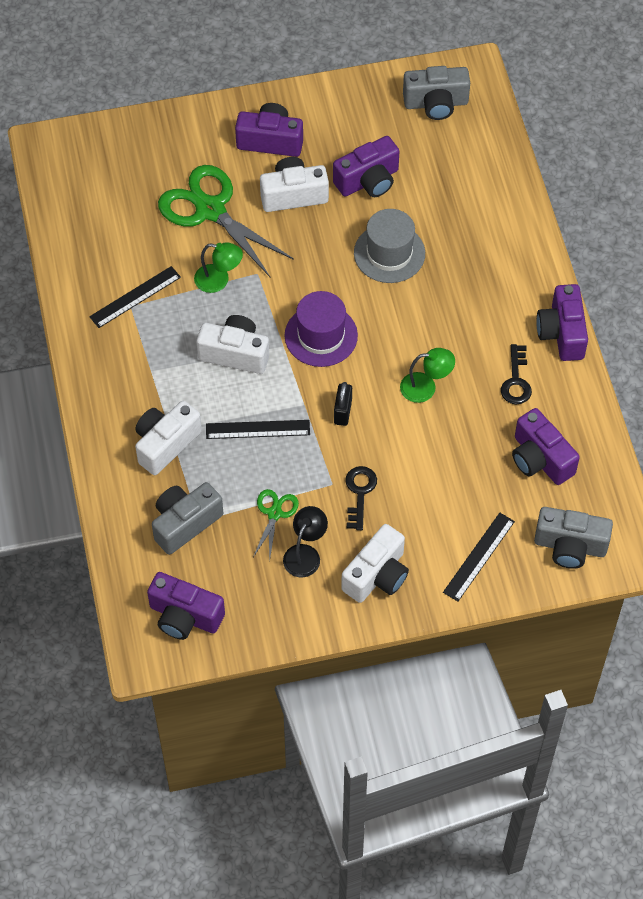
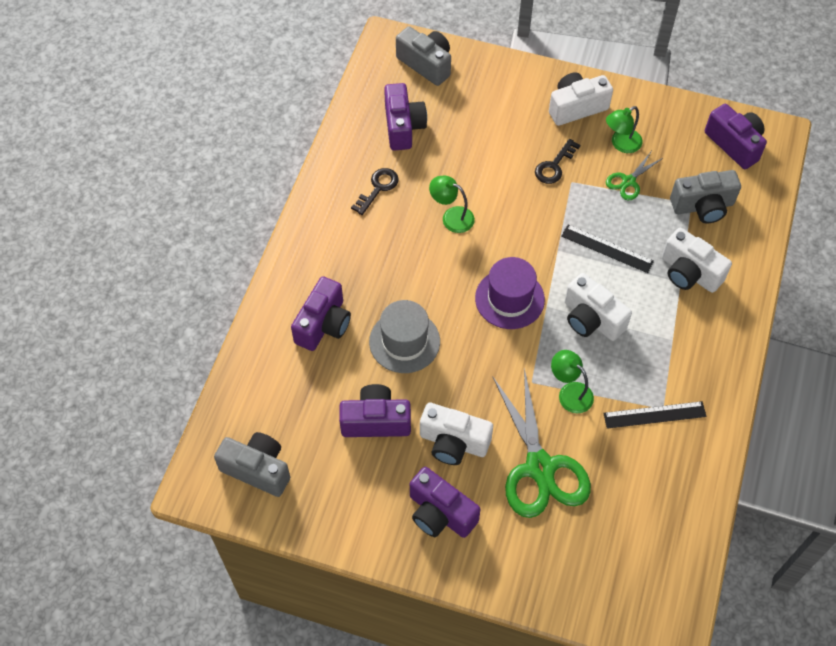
camera: 150 degrees left, 0 degrees up
(165, 444) = (689, 273): white camera -> white camera turned 60 degrees clockwise
(305, 554) = (621, 144): black lamp -> green lamp
(343, 412) = (530, 229): black padlock -> none
(479, 556) = (495, 86): black ruler -> none
(562, 333) = (314, 206): purple camera -> purple camera (323, 324)

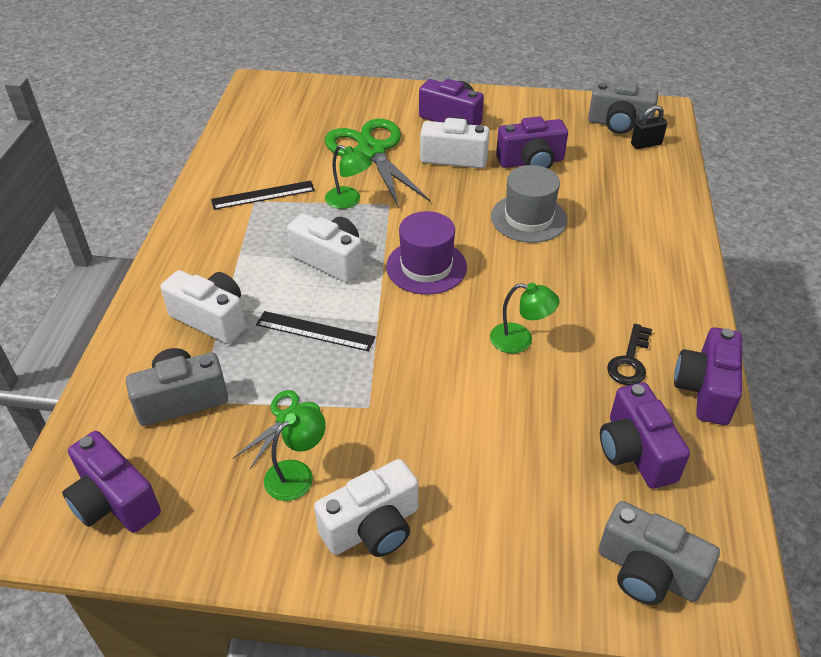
camera: 170 degrees right, 15 degrees down
(245, 429) = (646, 144): none -> black padlock
(323, 324) = (619, 221): purple camera -> purple camera (705, 389)
(554, 166) = (396, 425): black key -> none

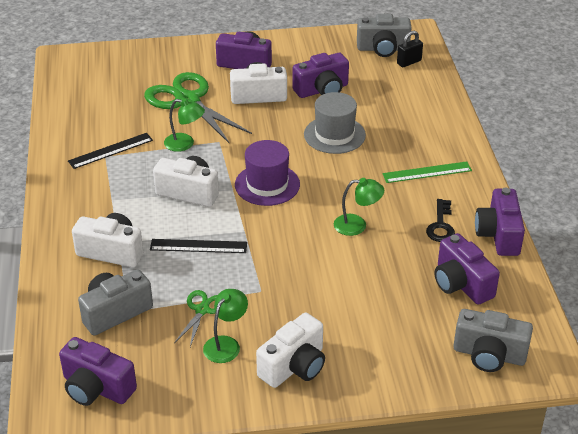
camera: 15 degrees left, 5 degrees down
(631, 285) = (427, 172): none -> green ruler

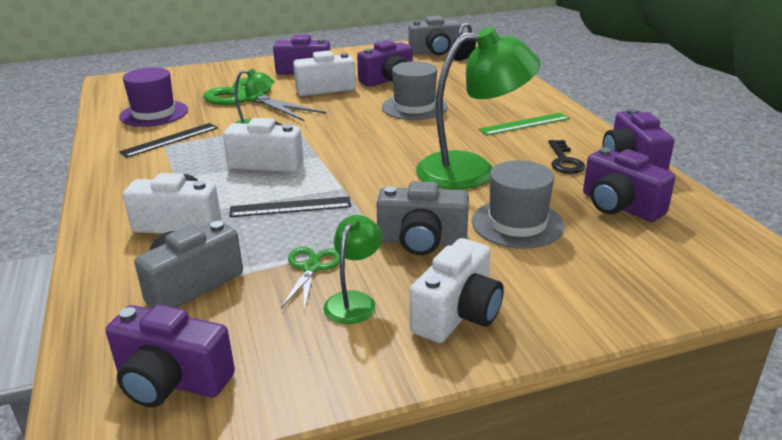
camera: 10 degrees left, 10 degrees down
(267, 184) = (356, 149): purple hat -> purple hat (154, 113)
(357, 225) = (472, 170): green lamp -> green lamp, size x2.03
(370, 290) = (517, 223): none -> grey hat
(489, 355) = (700, 269): grey camera -> grey camera (422, 241)

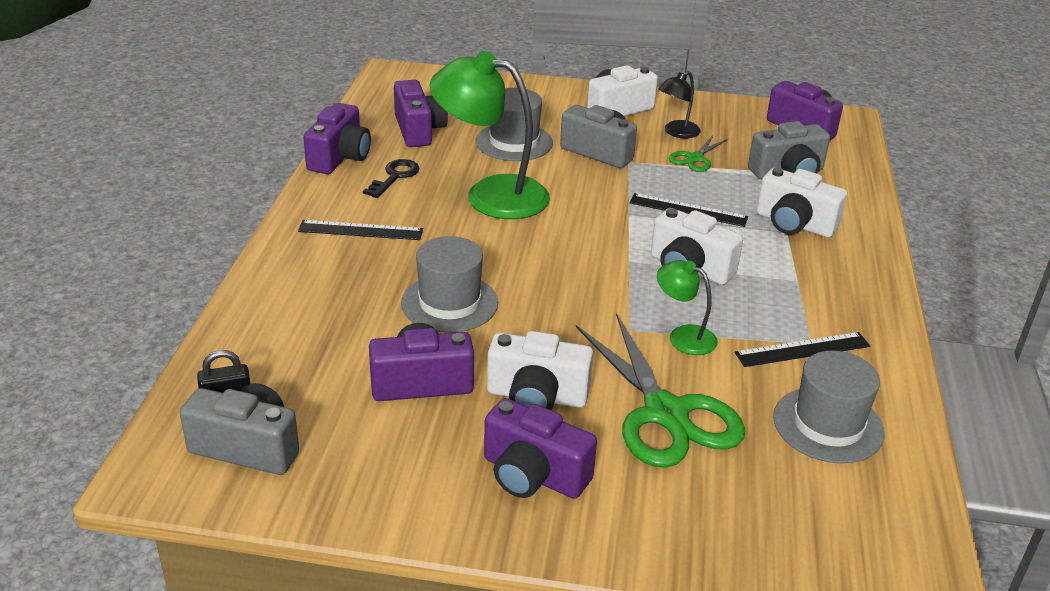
camera: 155 degrees left, 5 degrees up
(154, 113) = (828, 425): purple hat -> grey hat
(354, 301) = (676, 132): green lamp -> black lamp
(524, 124) = (360, 230): green ruler -> black ruler

